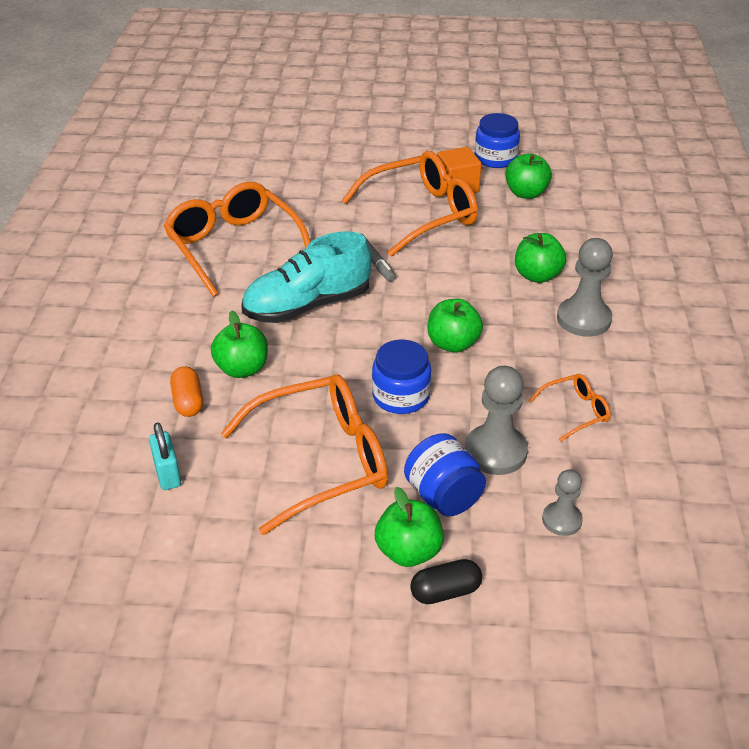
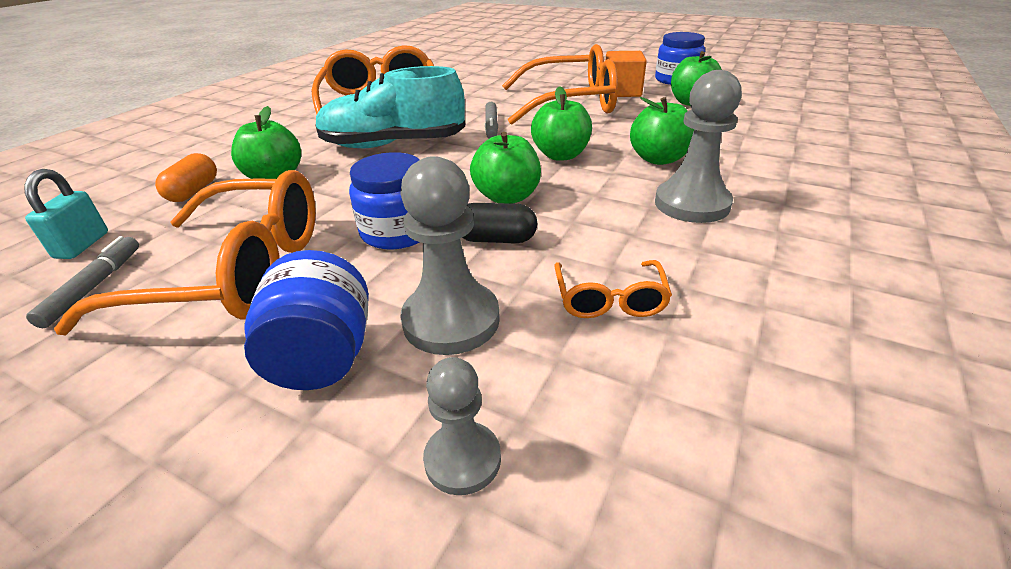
camera: 25 degrees right, 5 degrees down
(231, 500) = (94, 286): none -> grey marker
(408, 551) = (187, 423): green apple -> green apple (560, 155)
(445, 591) = (153, 520): black capsule -> black capsule (496, 239)
(575, 411) = (609, 299): orange glasses -> orange glasses turned 90 degrees clockwise

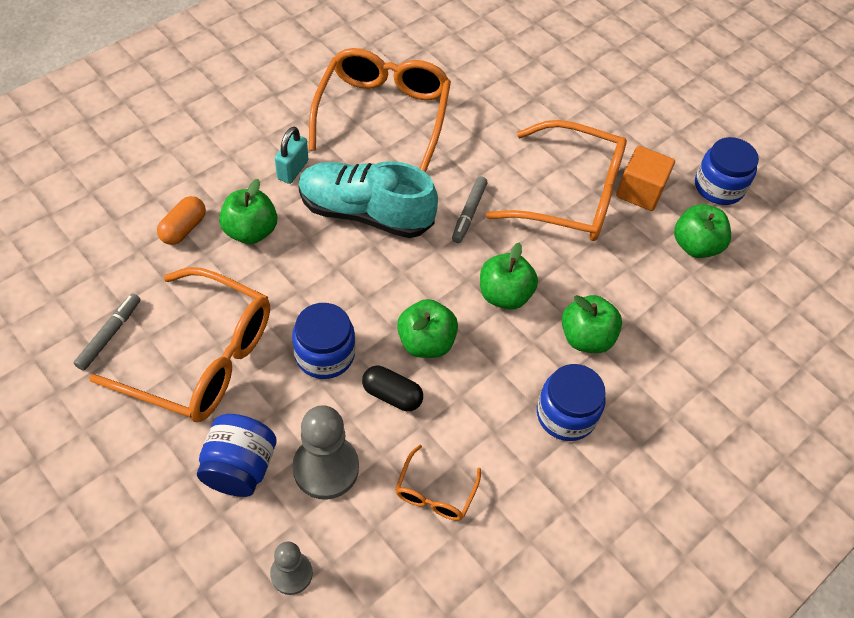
camera: 15 degrees right, 20 degrees up
(82, 245) = (100, 277): turquoise padlock -> turquoise padlock (292, 170)
(692, 204) = (566, 414): grey pawn -> blue jar

